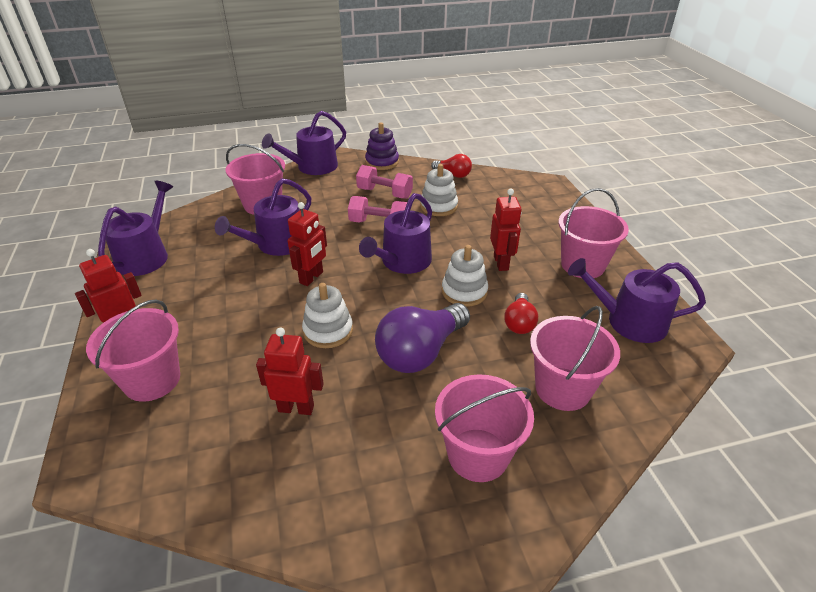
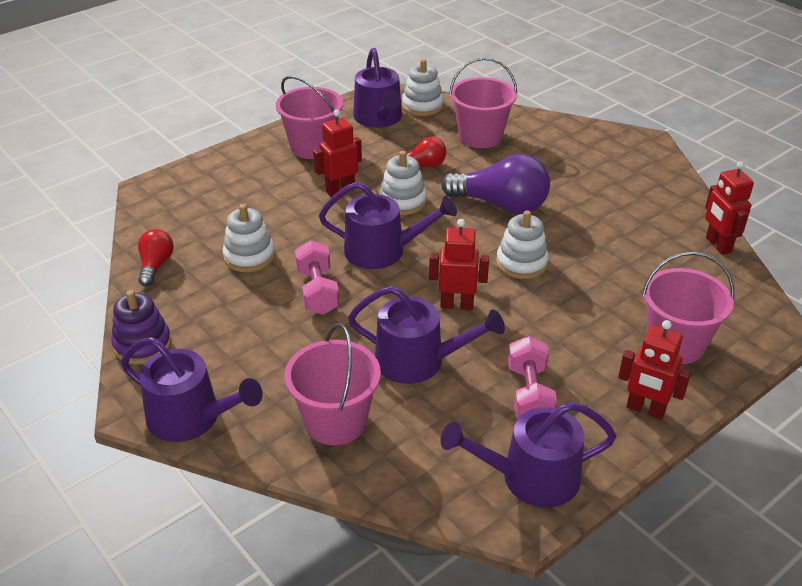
camera: 115 degrees left, 0 degrees up
(296, 408) = (615, 247): red robot -> red robot (718, 245)
(384, 193) = (239, 311): pink dumbbell -> pink dumbbell (529, 394)
(478, 454) = (570, 158): pink bucket -> none
(652, 364) = (422, 106): none -> white stacking toy

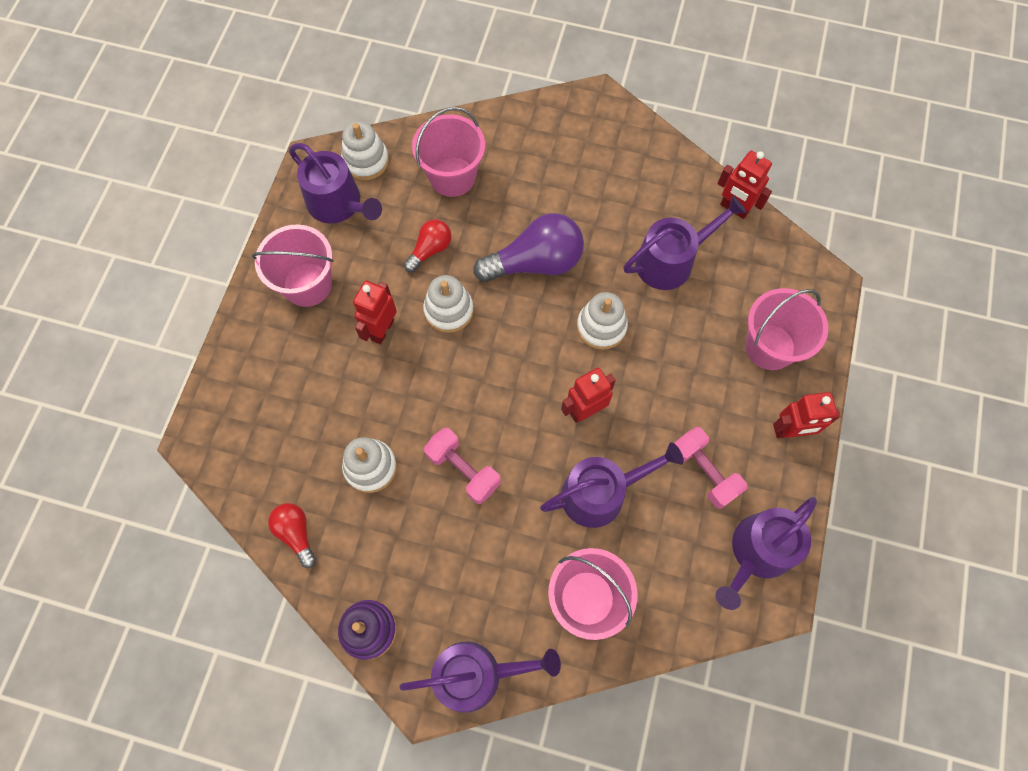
camera: 35 degrees left, 30 degrees up
(382, 251) = (479, 385): purple watering can -> purple watering can (670, 260)

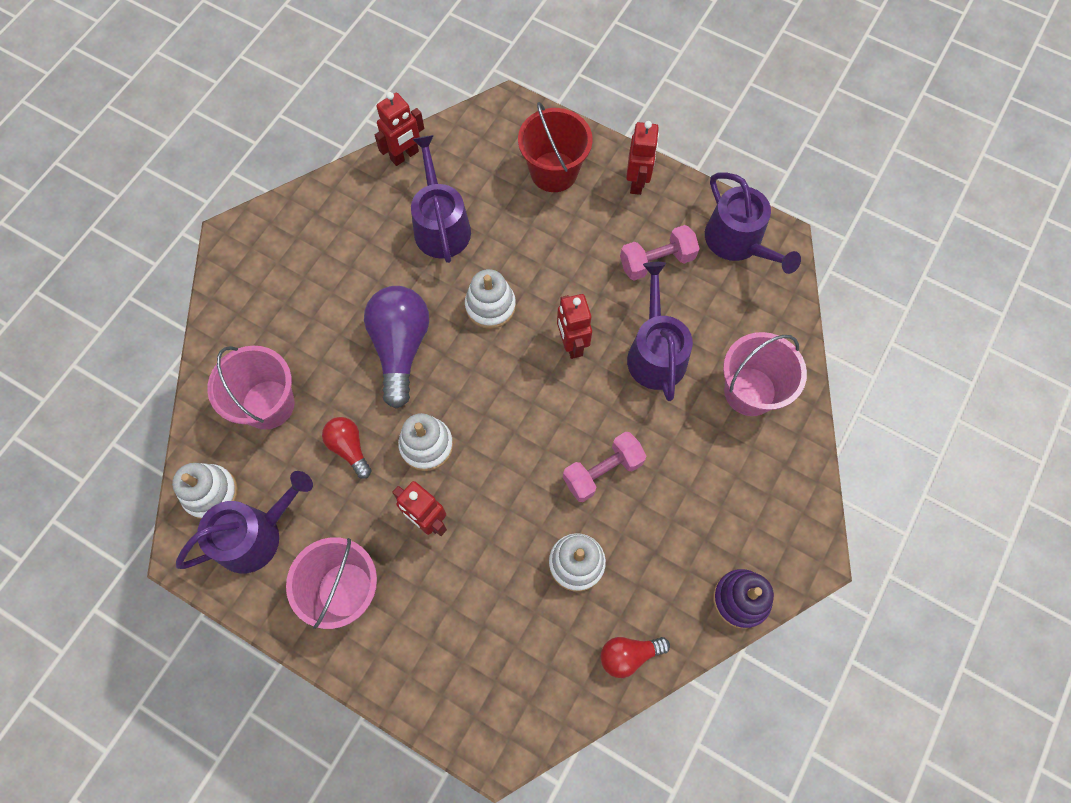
camera: 75 degrees left, 0 degrees up
(475, 674) = (800, 506): purple watering can -> none
(770, 347) = (554, 172): pink bucket -> red bucket

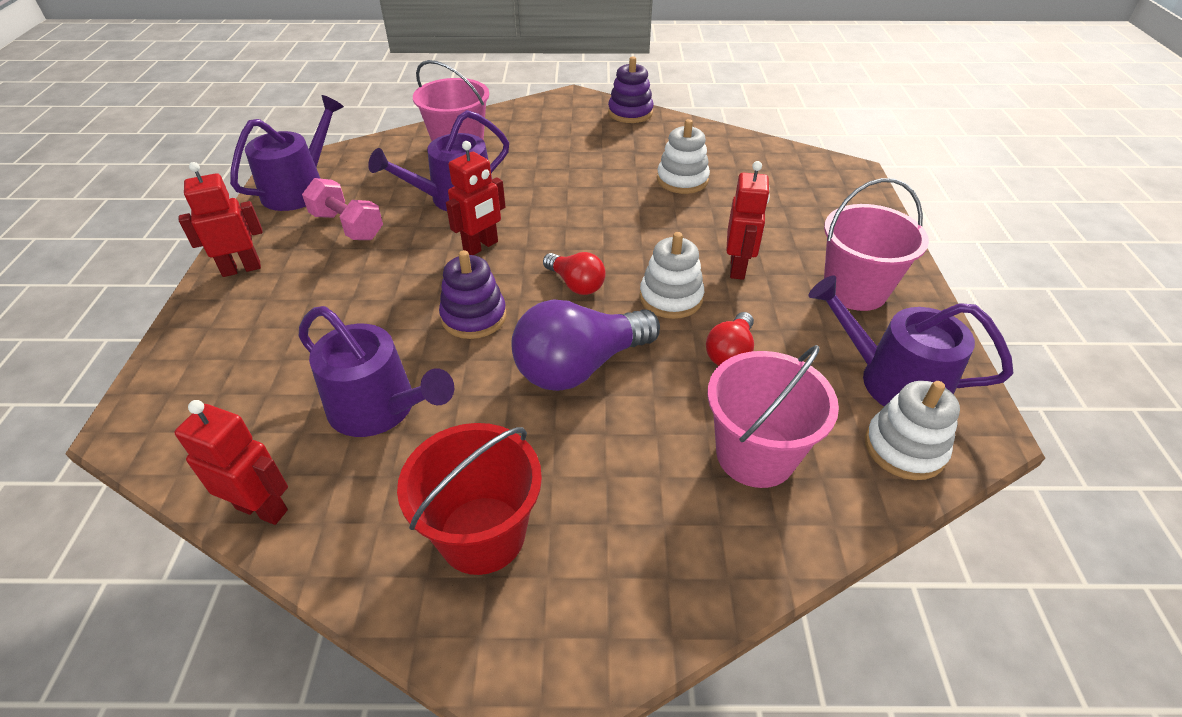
camera: 120 degrees left, 25 degrees down
(441, 225) = (379, 408): purple watering can -> purple watering can turned 105 degrees counterclockwise
(490, 306) = (474, 317): white stacking toy -> purple stacking toy
(554, 172) = (246, 337): red bucket -> red bucket (482, 534)
(602, 471) = (594, 191): pink dumbbell -> none
(628, 655) = (719, 141): red light bulb -> red light bulb (576, 284)

